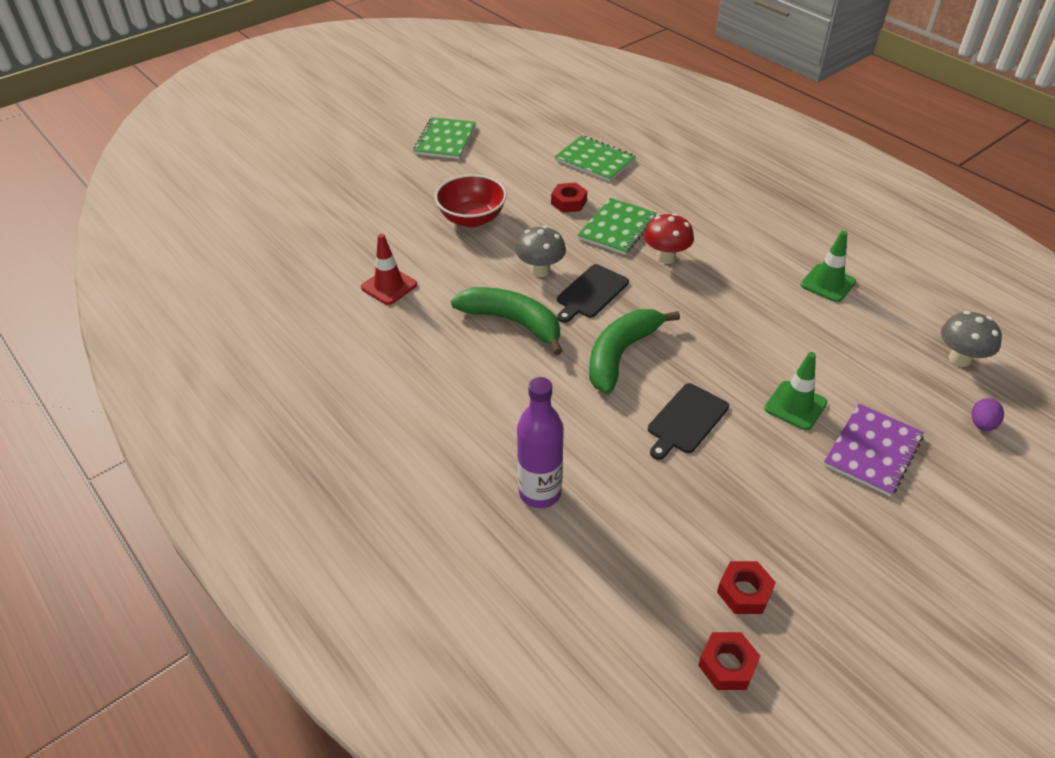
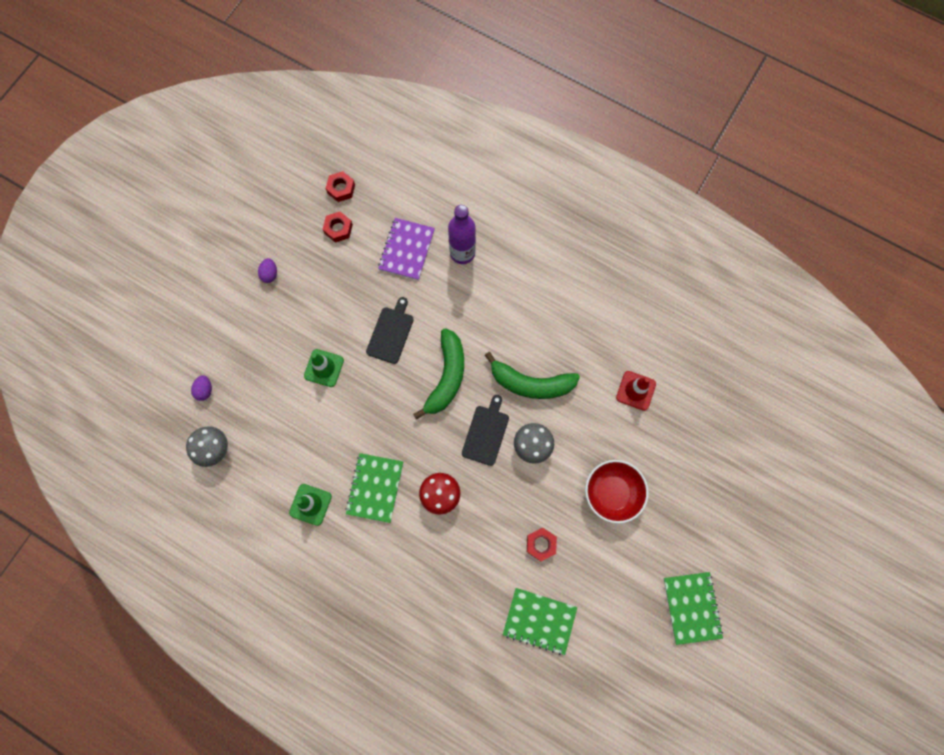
camera: 160 degrees right, 30 degrees up
(617, 228) = (489, 521): green notebook -> green notebook (375, 488)
(872, 451) = (273, 345): purple notebook -> purple notebook (406, 250)
(878, 553) = (270, 274): none -> purple egg

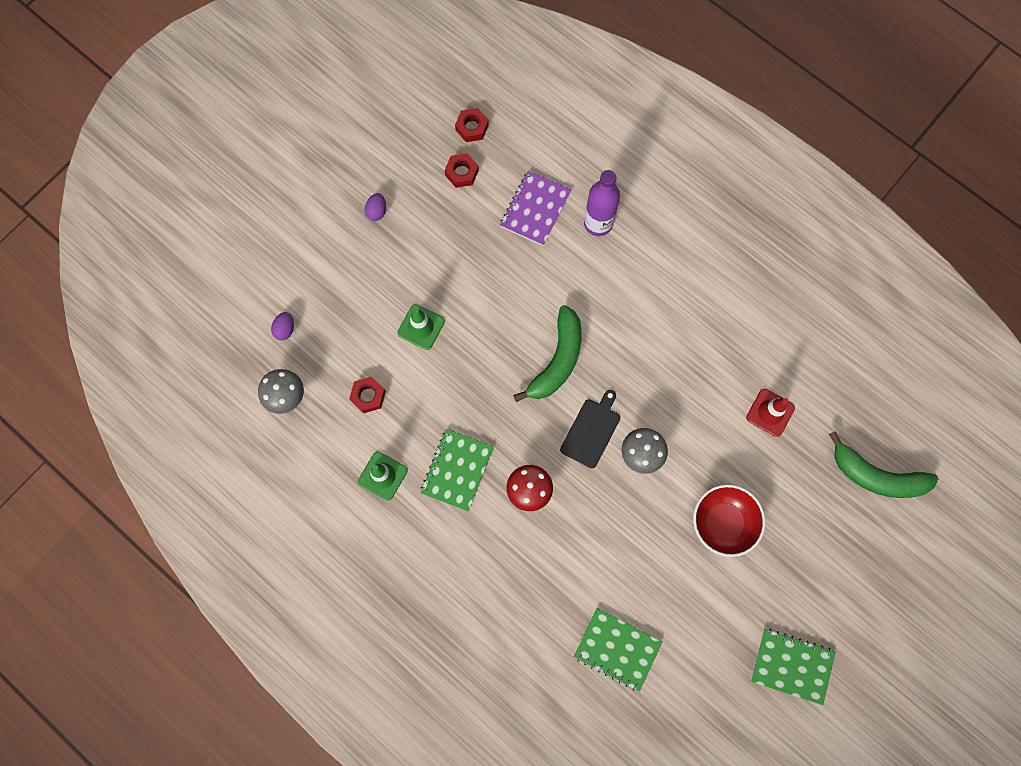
camera: 10 degrees right, 0 degrees up
(391, 333) = (502, 300): black cutting board -> none
(531, 383) = (651, 384): green banana -> green banana (876, 476)
(541, 544) = (633, 565): red nut -> red nut (368, 396)
(692, 607) = (792, 666): green notebook -> green notebook turned 75 degrees counterclockwise

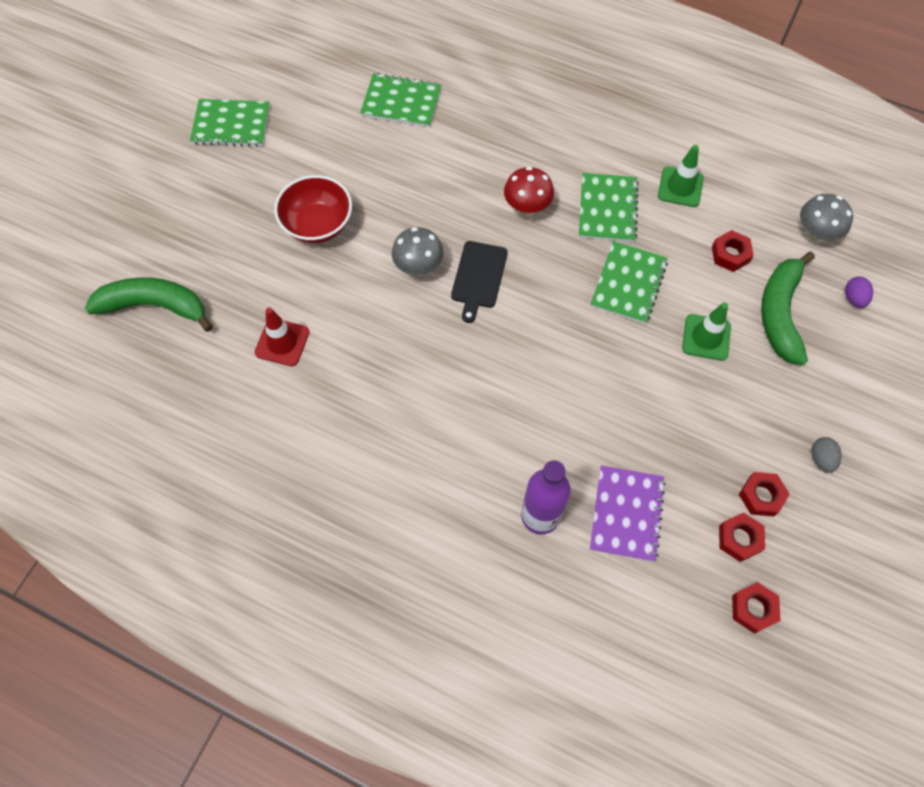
camera: 165 degrees right, 10 degrees down
(377, 211) = (821, 459): purple egg -> grey egg
(433, 197) = (761, 496): none -> red nut
(465, 391) = (628, 284): none -> green notebook
(557, 360) = (538, 339): green banana -> green banana (780, 313)

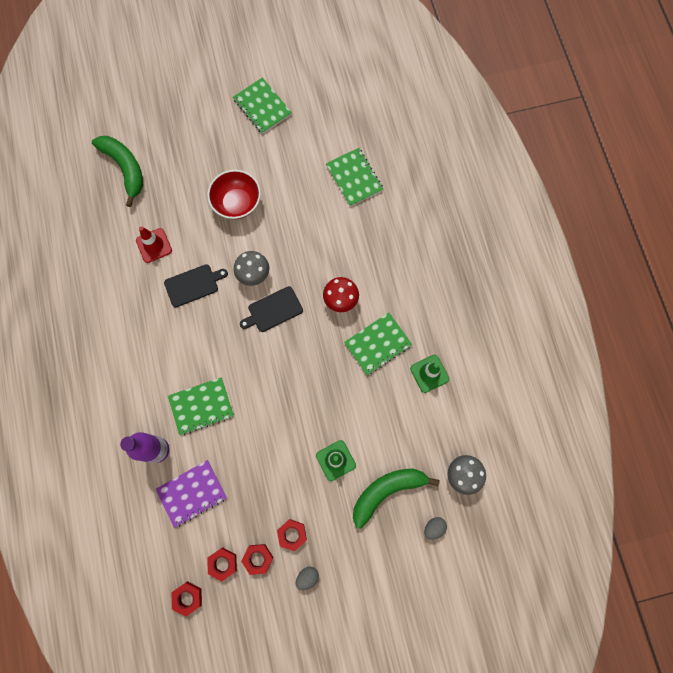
camera: 50 degrees right, 10 degrees up
(371, 335) = (193, 285): none -> black cutting board
(628, 284) = (336, 392): green notebook -> green notebook (201, 406)
(730, 254) = (405, 435): red nut -> red nut (292, 534)
(854, 298) = (434, 527): purple egg -> grey egg

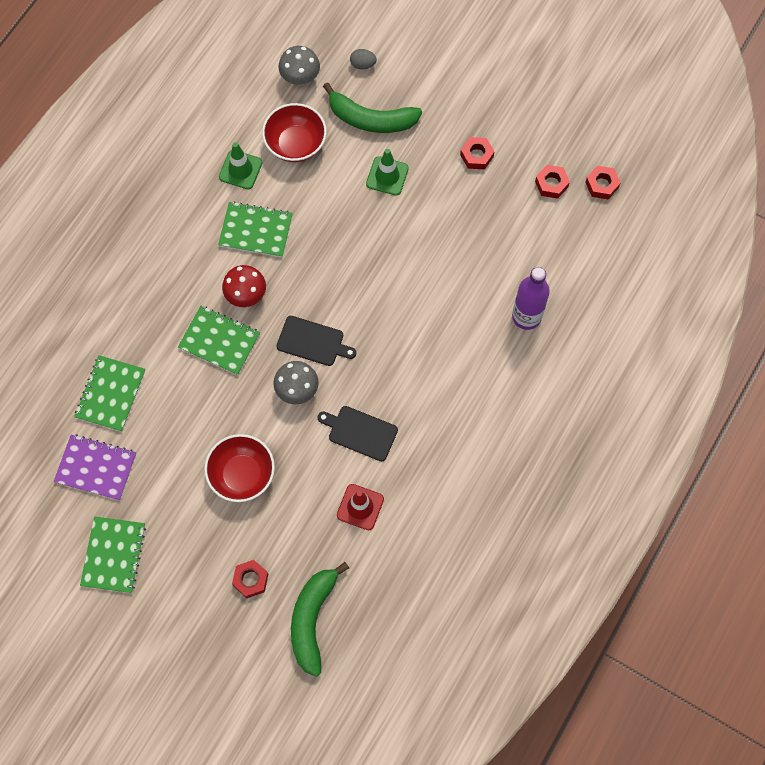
camera: 135 degrees left, 5 degrees down
(192, 493) = (528, 256): purple notebook -> purple notebook (96, 468)
(201, 406) = (455, 318): green notebook -> green notebook (219, 341)
(258, 558) = (520, 163): red nut -> red nut (250, 580)
(307, 577) = (494, 117): grey egg -> none
(415, 424) = (295, 144): none -> red bowl

